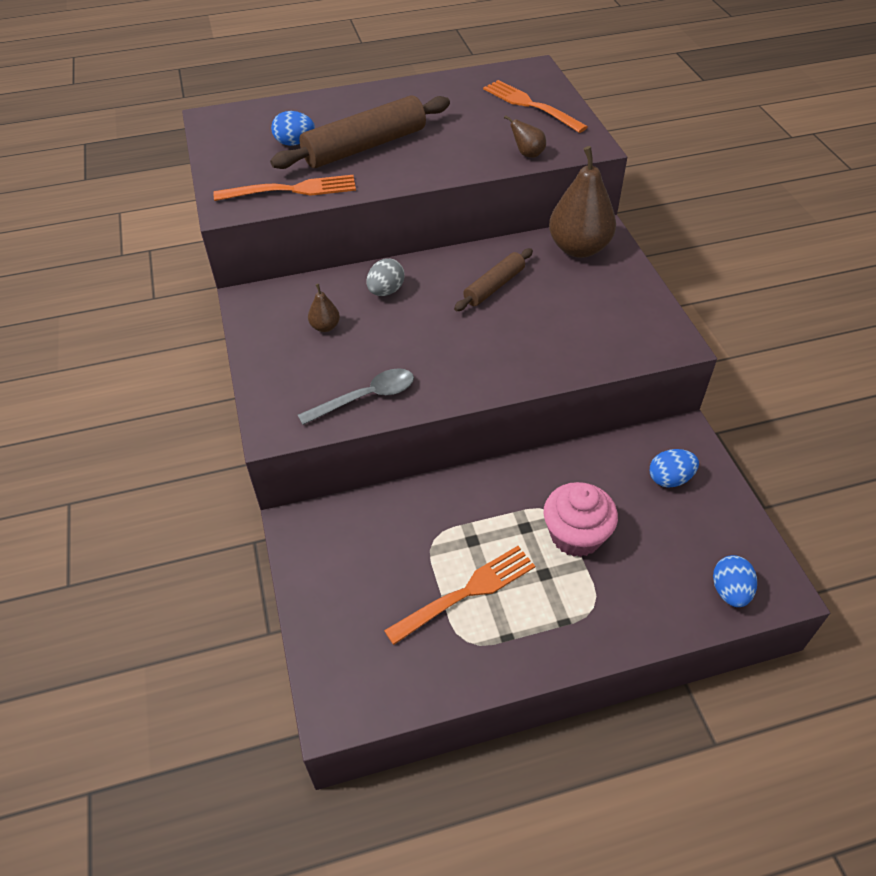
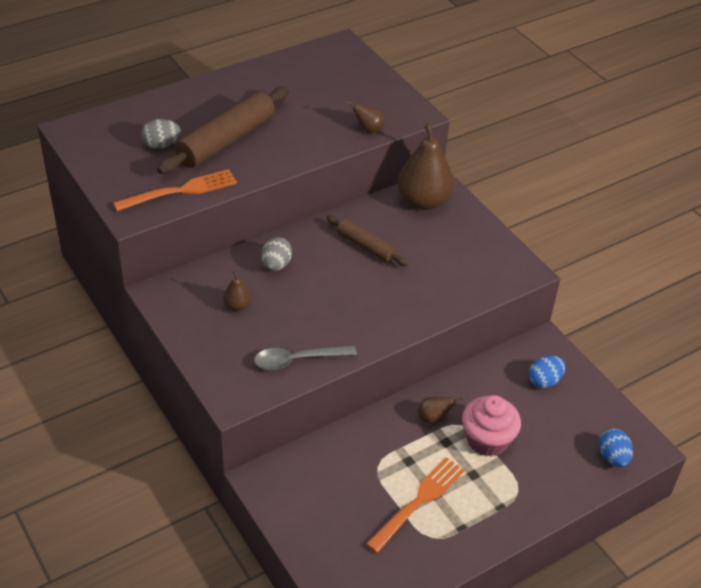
camera: 20 degrees left, 5 degrees down
(295, 143) = (161, 145): blue egg -> grey egg
(365, 398) = (298, 360): grey spoon -> grey spoon turned 150 degrees counterclockwise
(494, 286) = (366, 246): brown rolling pin -> brown rolling pin turned 75 degrees counterclockwise
(520, 497) = (433, 418): none -> brown pear
(531, 105) = (353, 82): orange fork -> none

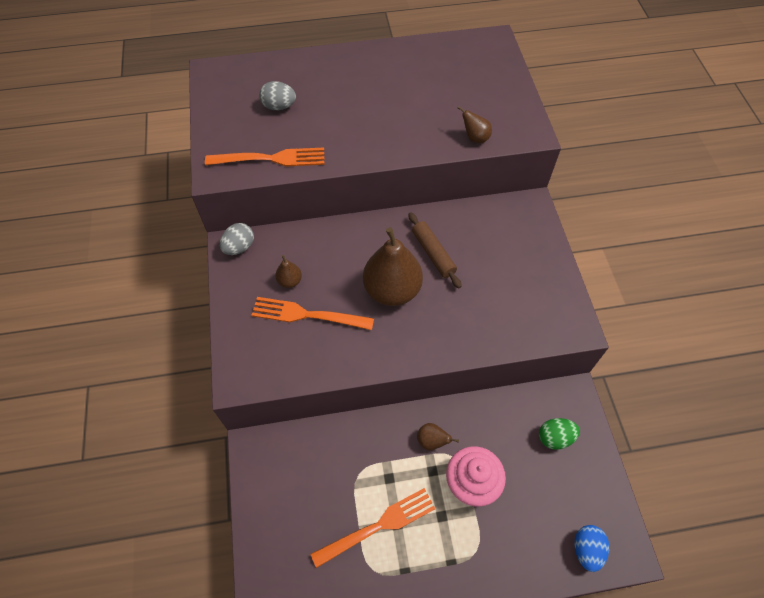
camera: 25 degrees right, 15 degrees up
(226, 140) = (337, 116): brown rolling pin -> none
(271, 328) = (307, 315): none -> orange fork
(276, 265) = (343, 249): grey egg -> grey egg (239, 247)
(298, 360) = (314, 357): grey spoon -> none
(423, 201) = (509, 220): brown pear -> brown pear (392, 290)
(544, 381) = (555, 437): blue egg -> green egg

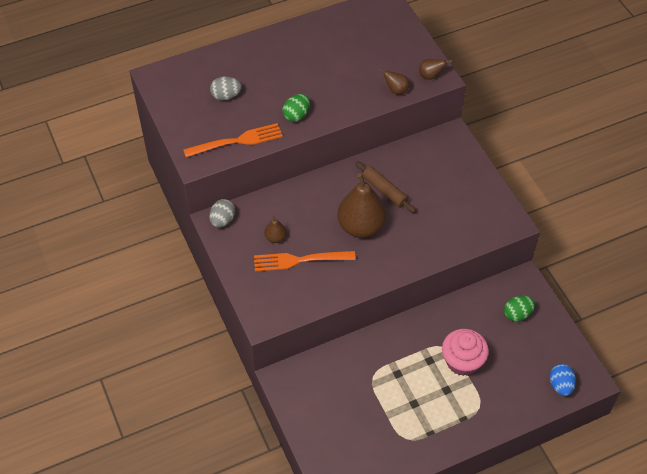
camera: 15 degrees left, 5 degrees down
(349, 143) = (296, 115): none -> green egg
(378, 526) = (400, 408): orange fork -> none
(432, 441) = (422, 339): brown pear -> brown pear (430, 76)

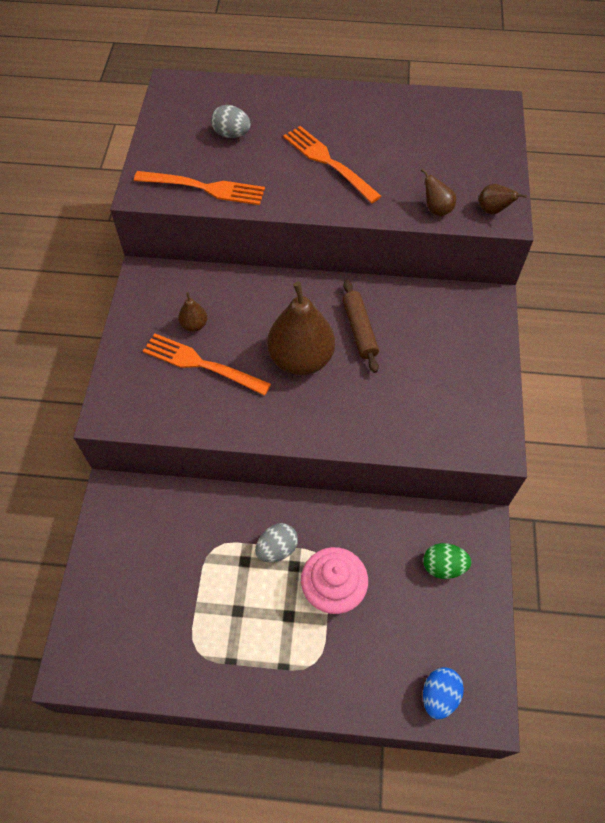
camera: 30 degrees right, 5 degrees up
(222, 220) = (153, 278): grey egg -> grey egg (277, 549)
(296, 115) = (294, 188): green egg -> none
(305, 88) = (328, 162): none -> orange fork

